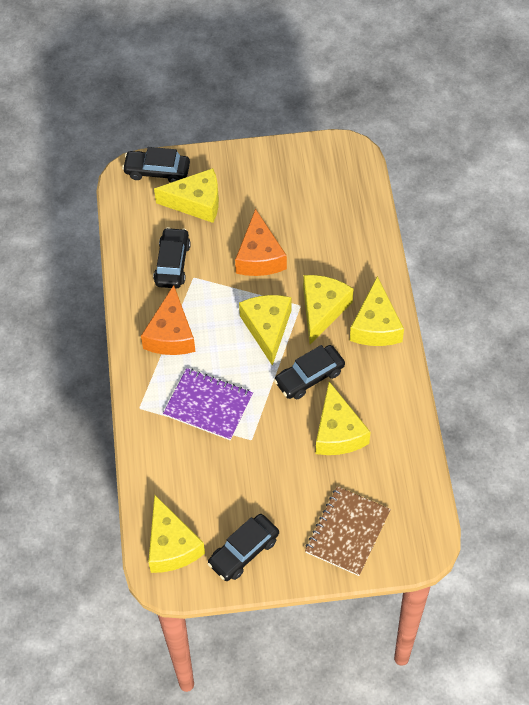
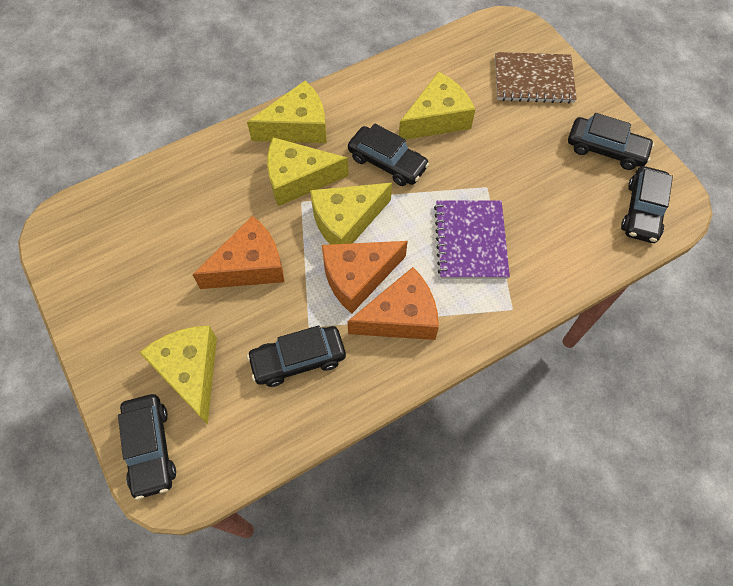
camera: 115 degrees left, 5 degrees up
(171, 545) = (642, 211): yellow cheese -> black car
(216, 319) = (357, 277): none -> orange cheese

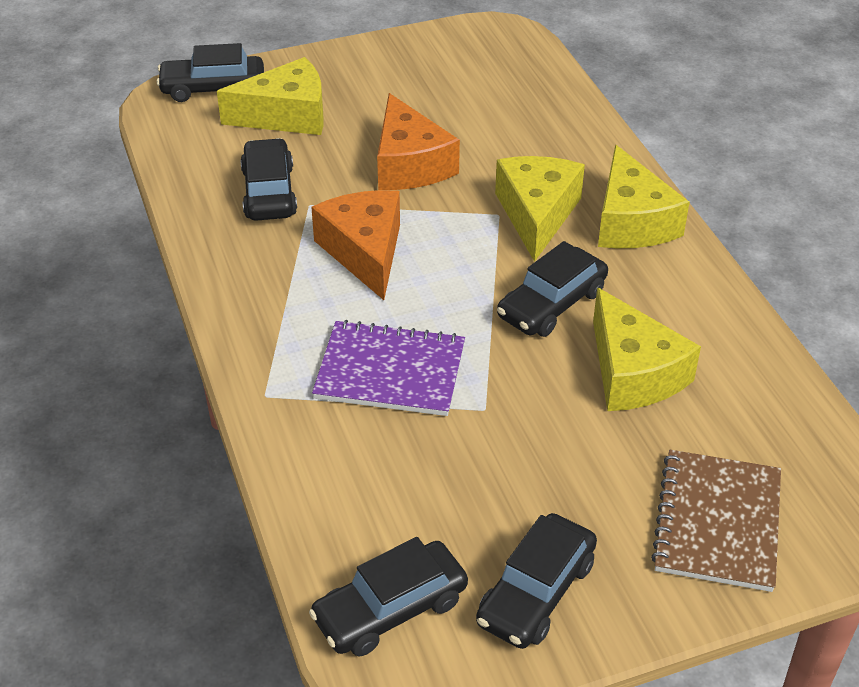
camera: 100 degrees right, 20 degrees down
(346, 221) = (456, 251): yellow cheese -> none
(401, 317) = (293, 283): orange cheese -> none
(642, 211) = (390, 609): black car -> black car turned 60 degrees counterclockwise

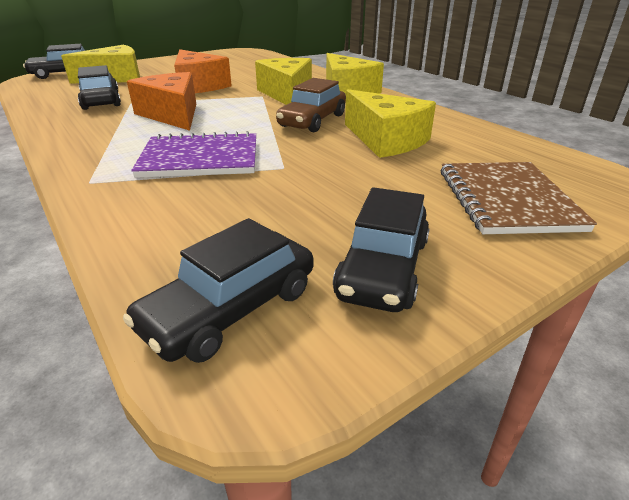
camera: 15 degrees left, 10 degrees down
(551, 304) = (312, 121): black car -> brown car

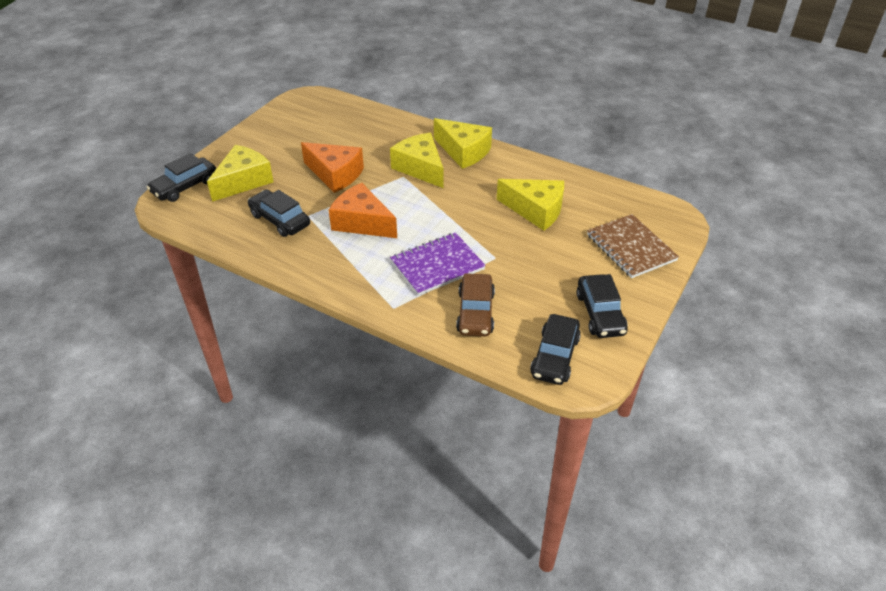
camera: 25 degrees left, 10 degrees up
(312, 121) = (471, 201): brown car -> brown car (475, 312)

